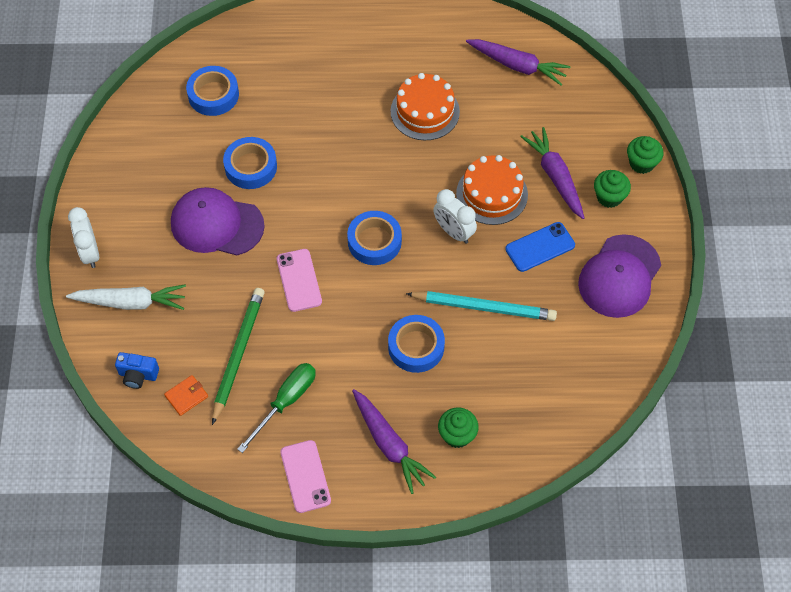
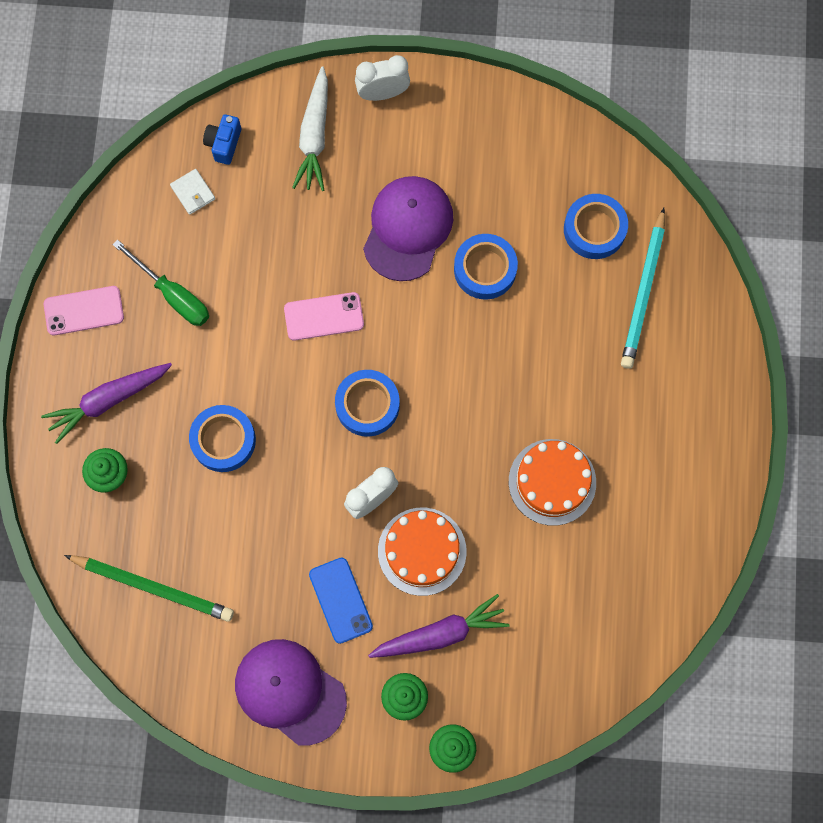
camera: 95 degrees right, 15 degrees up
(186, 396) = (193, 192): orange wallet -> white wallet
(238, 354) = (237, 247): green pencil -> green pencil (153, 587)
(484, 307) = (265, 523): turquoise pencil -> turquoise pencil (643, 292)
(517, 66) = (618, 609): purple carrot -> none

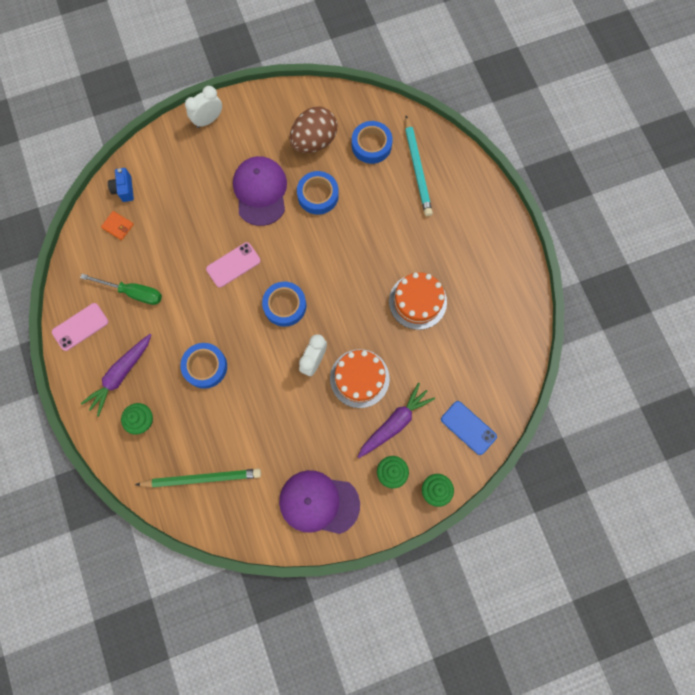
camera: 25 degrees left, 0 degrees up
(193, 192) = (118, 226): white wallet -> orange wallet
(314, 136) = (178, 162): white carrot -> none
(340, 600) = (324, 431): blue phone -> blue phone (468, 427)
(516, 188) = (314, 141): none -> brown egg

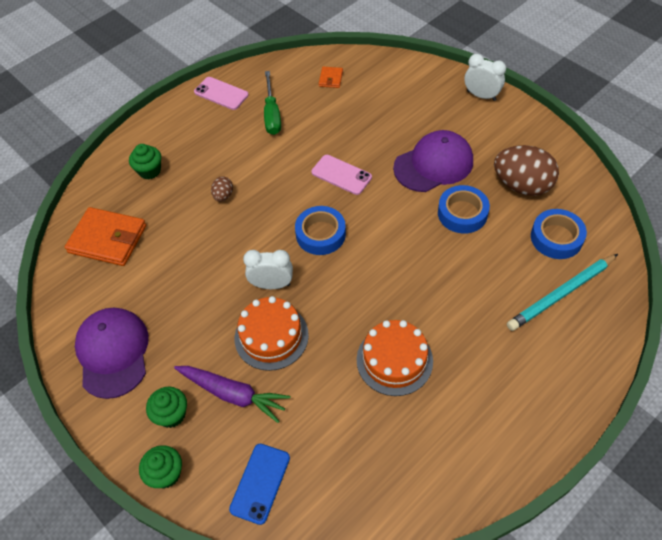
camera: 70 degrees right, 20 degrees down
(121, 375) = (187, 138): purple carrot -> none
(124, 189) = (369, 68): blue camera -> none
(202, 478) = (107, 239): green pencil -> orange wallet
(205, 367) = (223, 196): blue tape -> brown egg

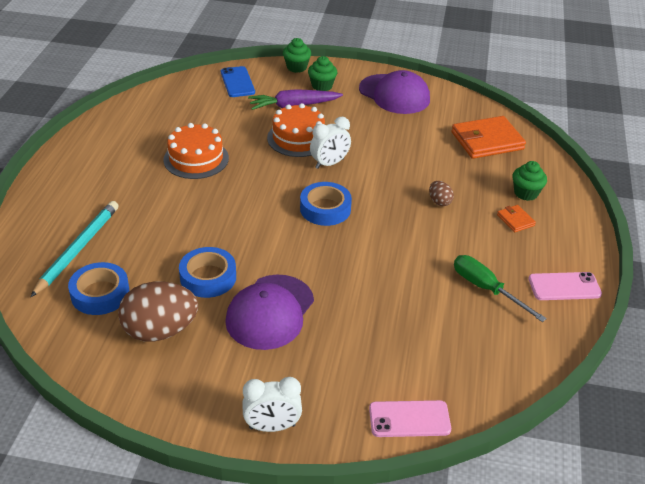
camera: 140 degrees right, 15 degrees down
(331, 79) = (473, 361): orange wallet -> orange wallet (515, 220)
(341, 175) = (354, 262): pink phone -> pink phone (409, 419)

